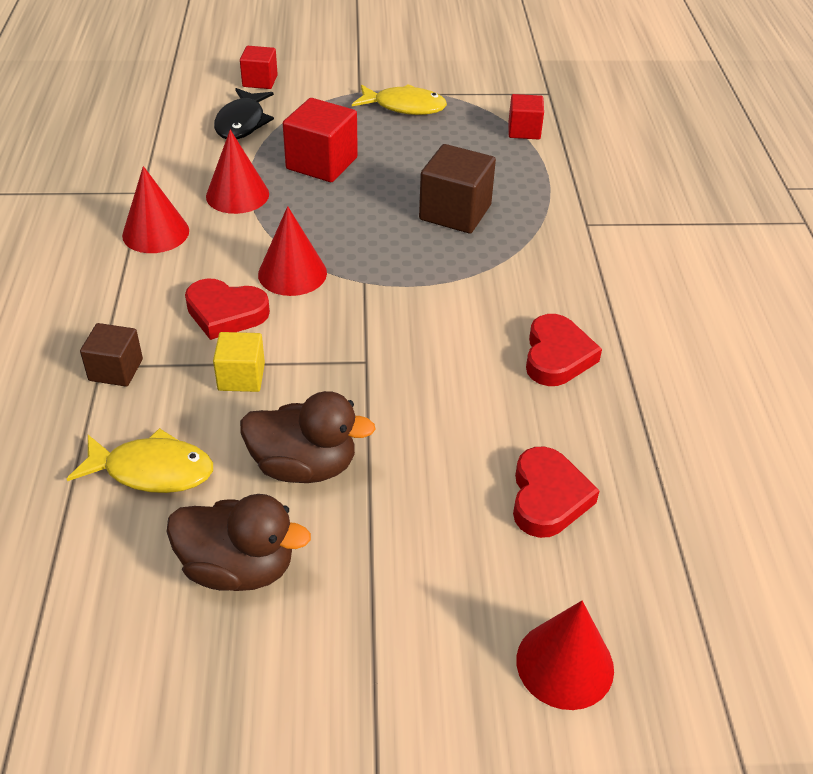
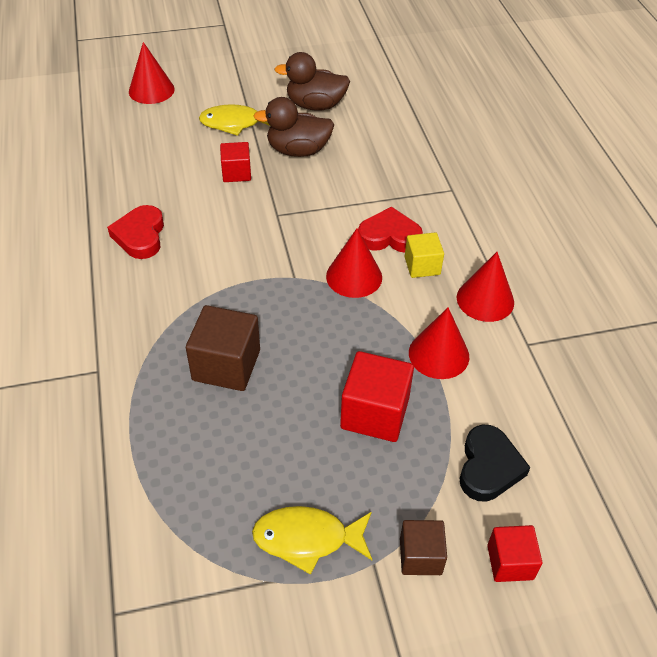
camera: 170 degrees right, 5 degrees up
(116, 370) = (440, 188): brown cube -> brown cube (420, 556)
(152, 470) = (382, 139): yellow fish -> yellow fish (235, 123)
(241, 377) = (357, 194): yellow cube -> yellow cube (422, 266)
(242, 123) = (488, 467): black fish -> black heart
(524, 131) = (152, 515): red cube -> red cube (236, 173)
(548, 497) = (154, 152): red heart -> none

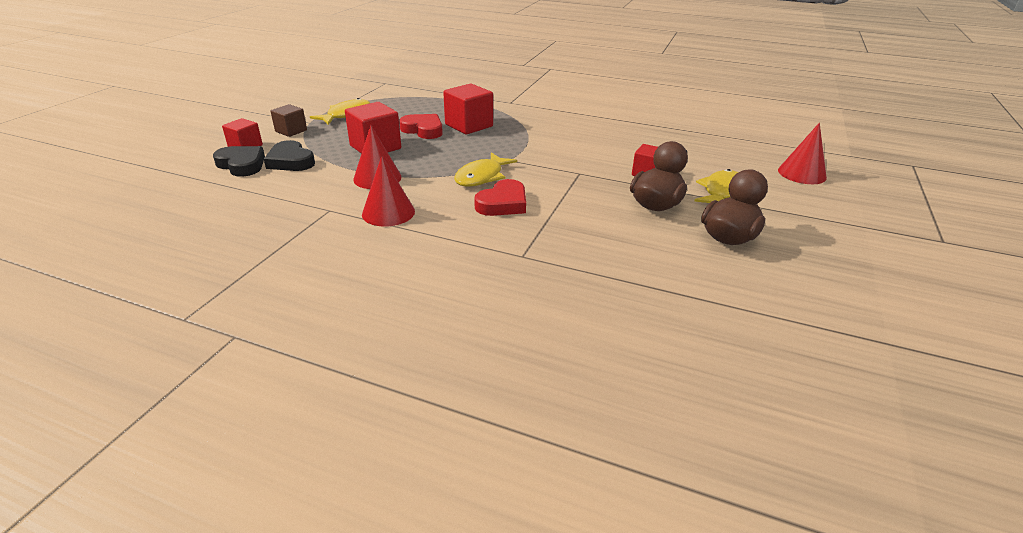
camera: 125 degrees right, 15 degrees down
(140, 236) = (606, 131): red heart -> red heart (423, 130)
(226, 365) = (469, 125): brown cube -> red cube
(354, 276) = (481, 177): red cone -> yellow fish
(422, 266) = (455, 203): yellow cube -> none
(546, 510) = (242, 165): none -> black heart

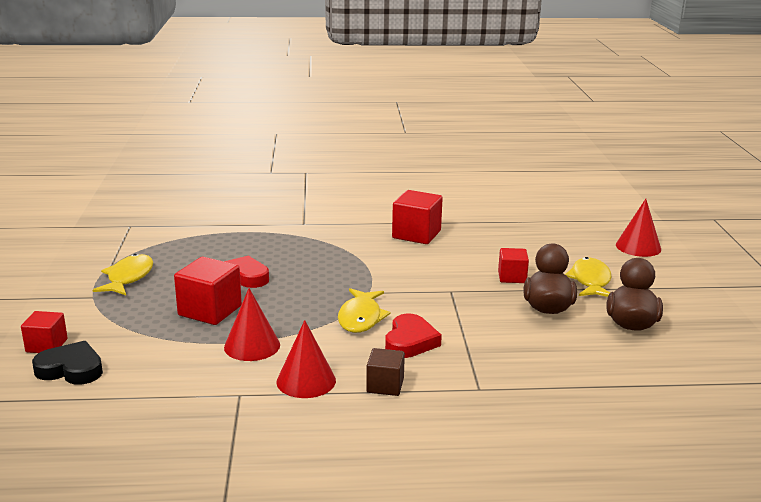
camera: 25 degrees left, 10 degrees down
(290, 161) = (127, 350): black heart -> none
(291, 131) = (82, 313): brown cube -> brown cube (385, 385)
(469, 125) = (287, 261): red cube -> red cube (416, 234)

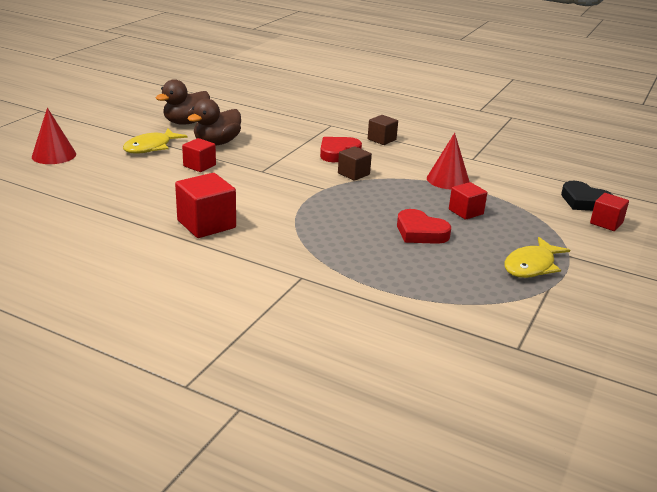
camera: 150 degrees left, 5 degrees up
(210, 310) = (466, 212): red cube -> red cube, size x0.62
(306, 381) = (426, 153): red cone -> none
(360, 318) = (353, 174): yellow fish -> brown cube

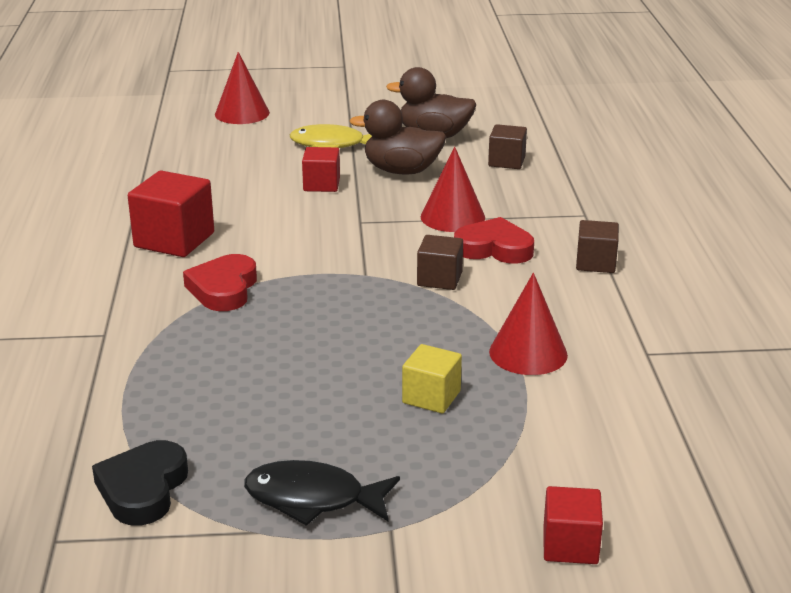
camera: 60 degrees right, 0 degrees up
(247, 119) = (506, 161): none -> brown cube
(290, 150) = (452, 217): none -> red cone
(420, 232) = (316, 378): red heart -> red heart (223, 289)
(466, 212) = (431, 397): red cube -> yellow cube
(531, 266) = (313, 499): yellow fish -> black fish
(584, 201) = (632, 503): black heart -> black heart (143, 489)

